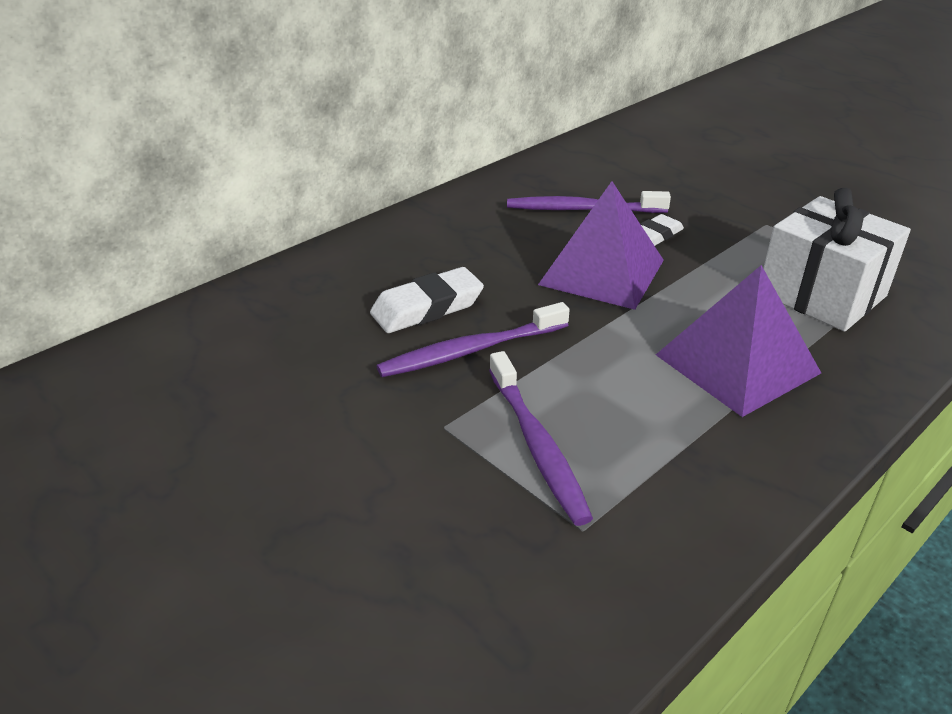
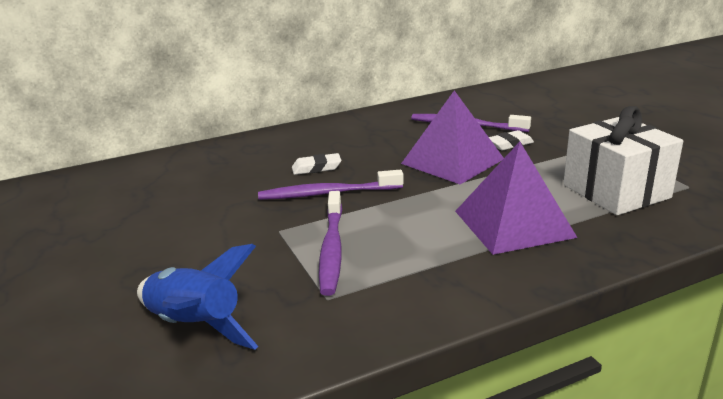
camera: 20 degrees right, 10 degrees down
(427, 308) = (316, 168): white eraser -> white eraser, size x0.64
(432, 617) = (195, 326): none -> blue rocket

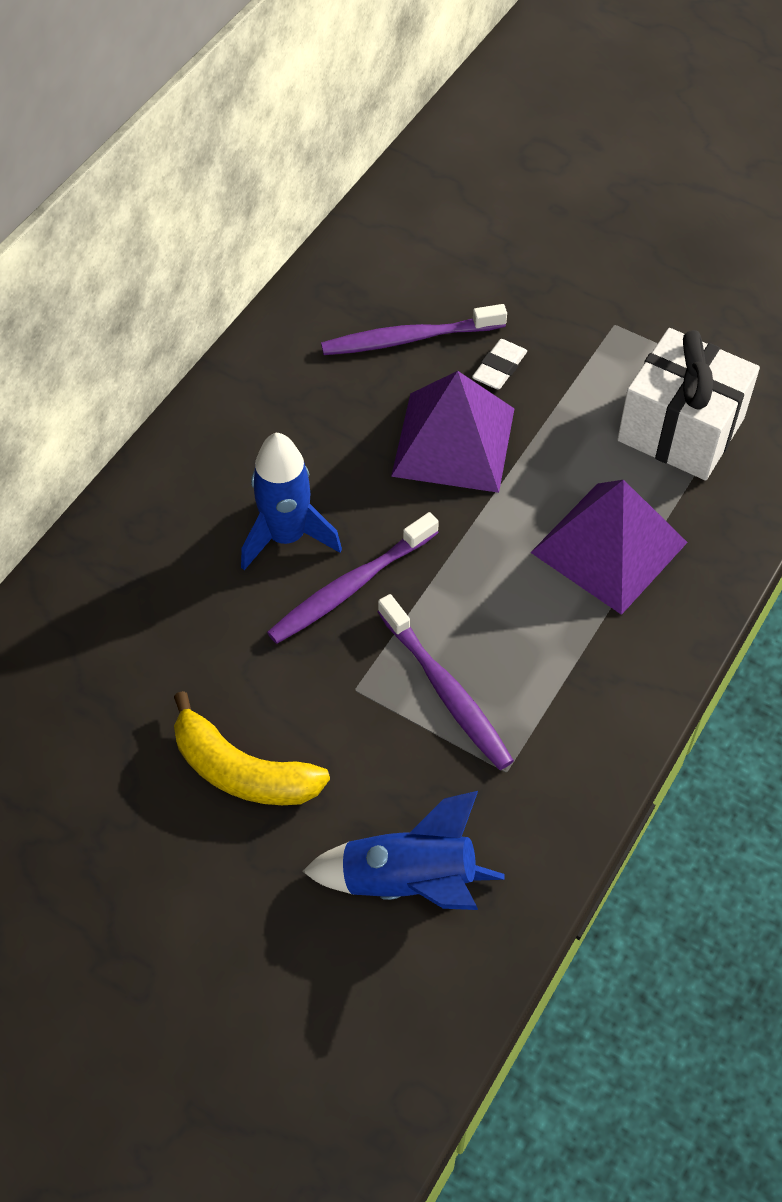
camera: 35 degrees left, 30 degrees up
(173, 240) = (242, 771): none -> yellow banana
(316, 168) = (286, 536): white eraser -> blue rocket

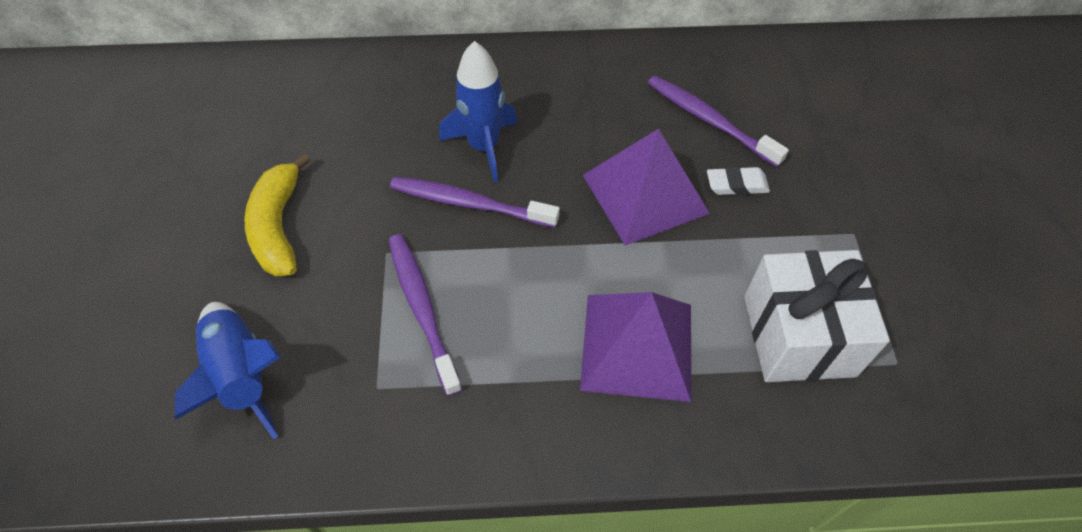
camera: 55 degrees right, 0 degrees up
(446, 691) = (422, 309): purple toothbrush -> purple toothbrush turned 135 degrees clockwise

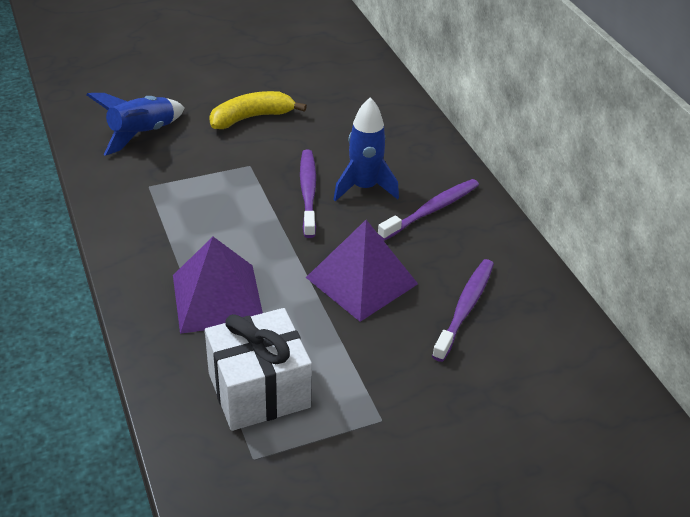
camera: 70 degrees right, 15 degrees down
(422, 309) = (212, 191): purple toothbrush -> purple toothbrush (431, 210)
(736, 185) = (399, 335): white eraser -> none

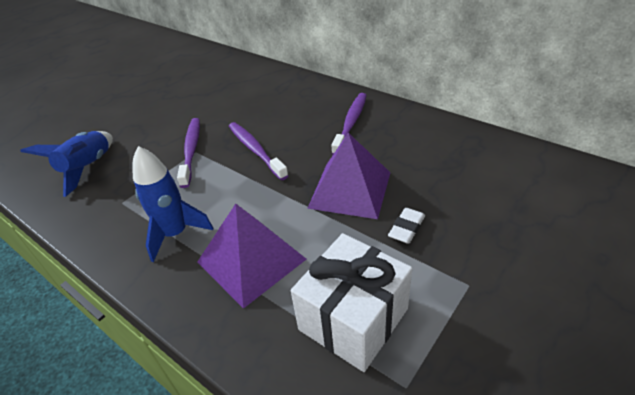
camera: 25 degrees left, 0 degrees up
(251, 118) = (170, 121): yellow banana -> none
(364, 188) = (292, 130): blue rocket -> blue rocket (175, 234)
(378, 344) = (406, 228): none -> white eraser
(465, 308) = (437, 172): purple toothbrush -> purple toothbrush (191, 150)

